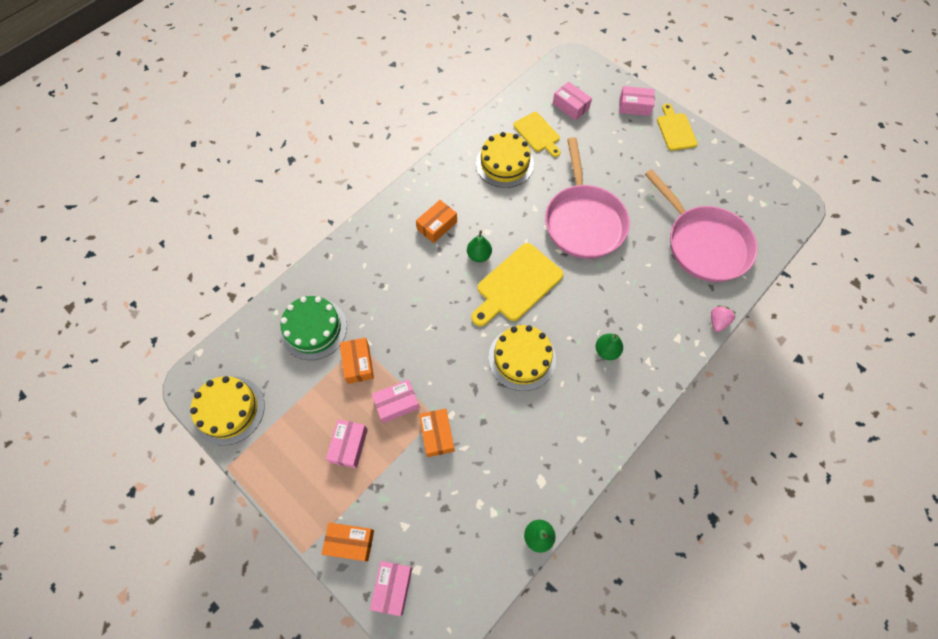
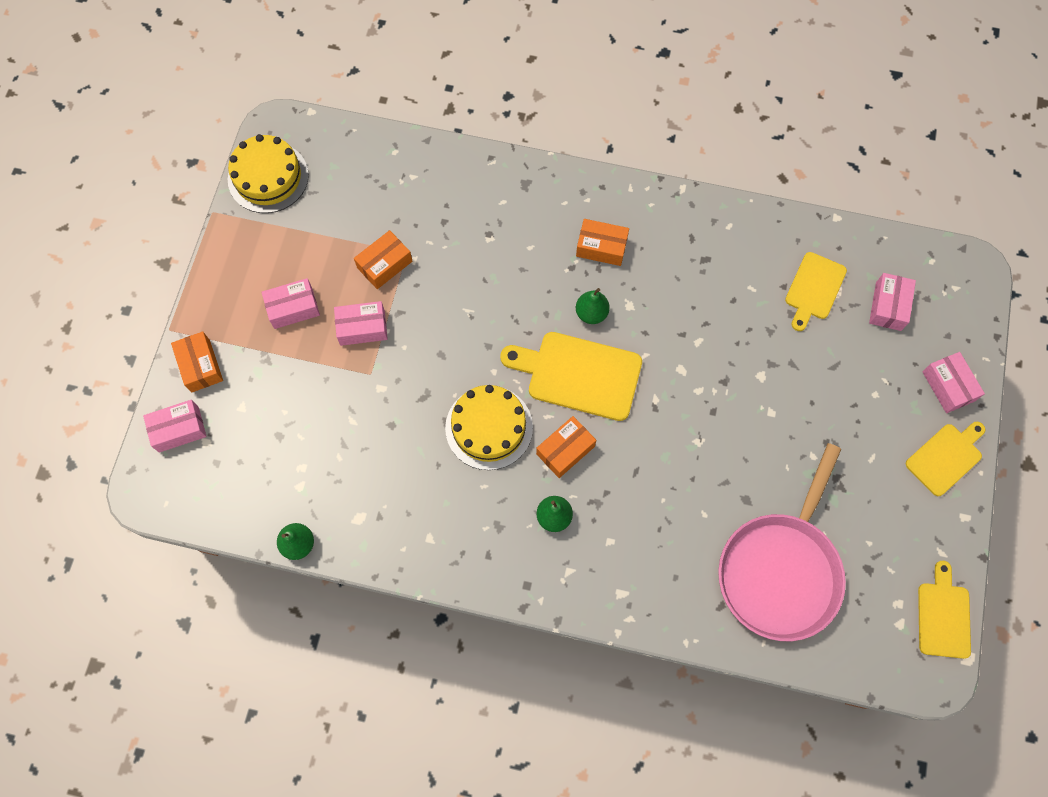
camera: 60 degrees right, 5 degrees up
(314, 329) = (397, 199): green cake -> none
(397, 403) = (362, 328): pink box -> pink box turned 45 degrees counterclockwise
(437, 434) = (351, 386): orange box -> orange box (565, 450)
(504, 164) = (740, 274): yellow cake -> none
(583, 221) = (718, 407): pink pan -> none
(717, 321) = (674, 633): pink strawberry -> none
(767, 181) = (943, 616): none -> yellow cutting board

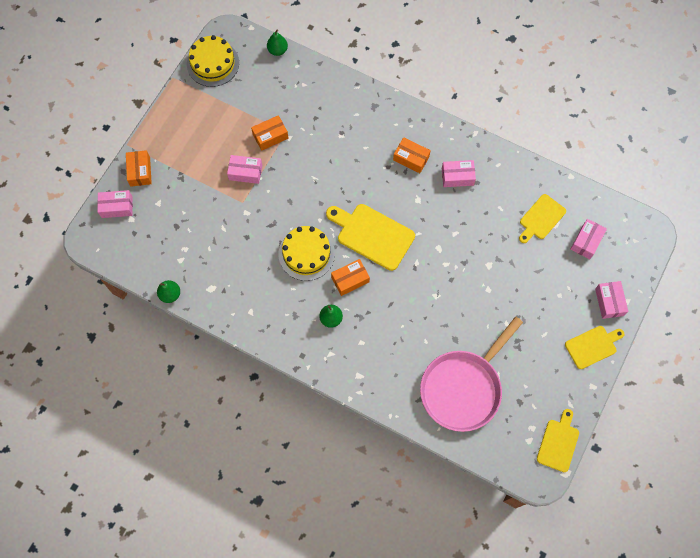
camera: 15 degrees right, 0 degrees up
(293, 308) = (206, 149): pink box -> pink box (457, 177)
(591, 313) = (392, 199): green pear -> green pear (277, 50)

